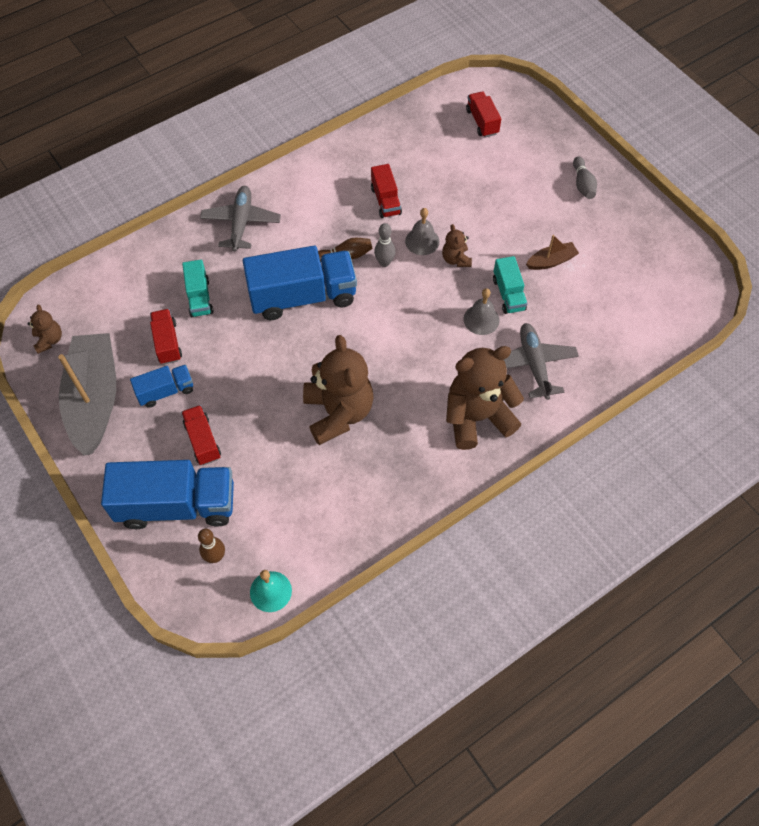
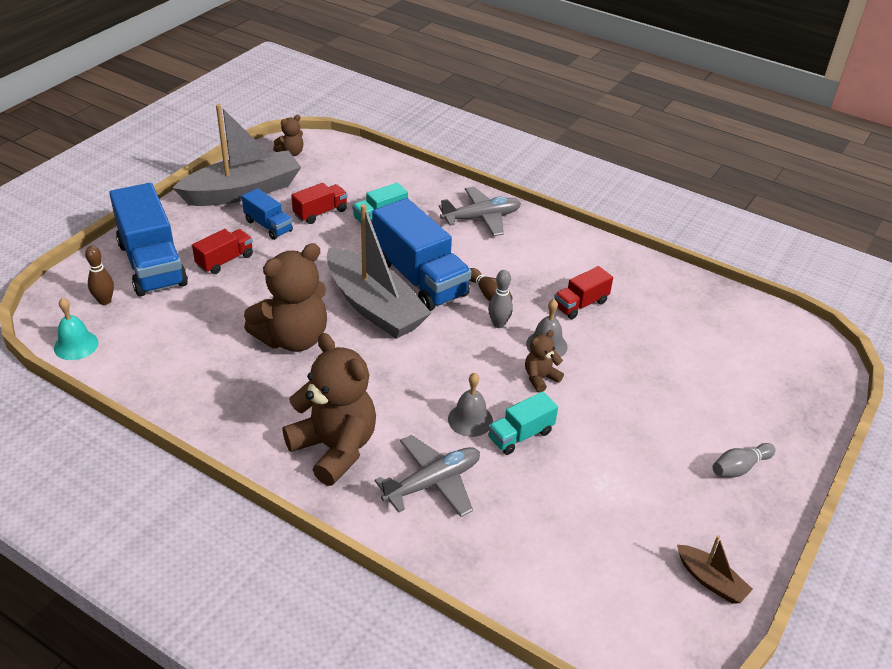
camera: 65 degrees right, 20 degrees down
(324, 341) = (374, 307): none -> grey boat
(482, 122) = (756, 352): red truck -> none
(551, 261) = (595, 464): brown boat -> brown boat (710, 581)

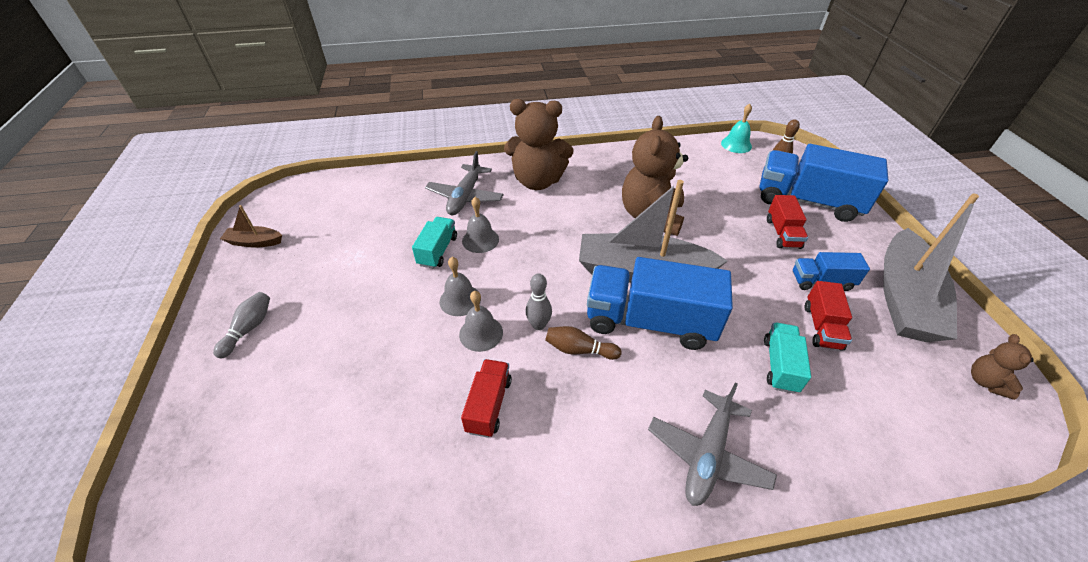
camera: 140 degrees right, 5 degrees up
(540, 378) = (460, 300): brown teddy bear -> grey bell

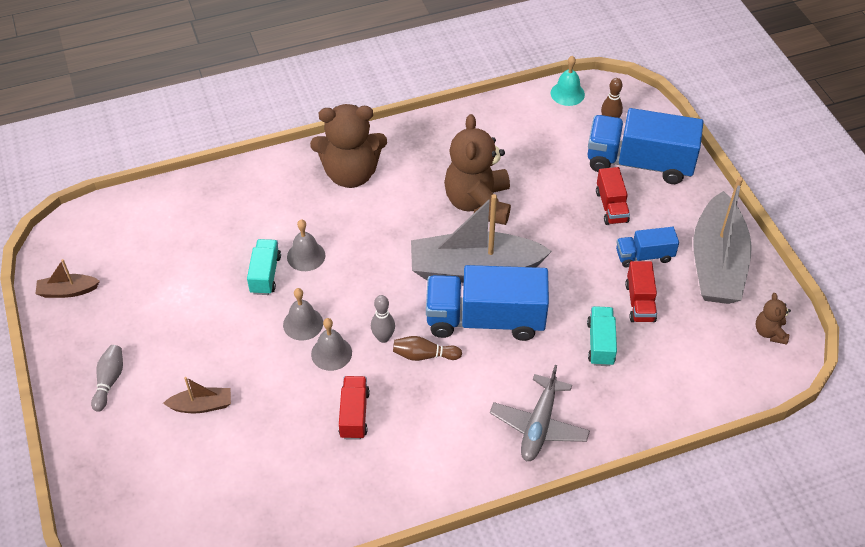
camera: 10 degrees left, 5 degrees up
(328, 368) = (201, 405): none -> brown boat
(465, 197) = (275, 205): grey plane -> none

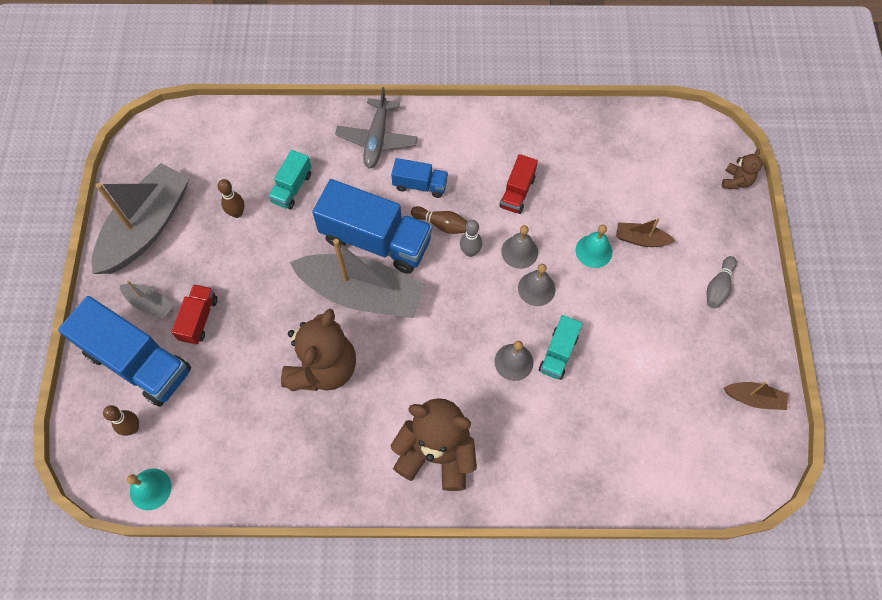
camera: 160 degrees left, 15 degrees up
(251, 378) = (593, 251): none -> turquoise bell
(539, 425) = (377, 139): grey plane -> grey plane turned 150 degrees clockwise
(640, 302) = (237, 213): red truck -> brown bowling pin
(644, 256) = (204, 256): blue truck -> blue truck (420, 185)
(663, 205) = (150, 303): none -> grey boat
(770, 332) = (152, 153): brown teddy bear -> brown teddy bear (736, 181)

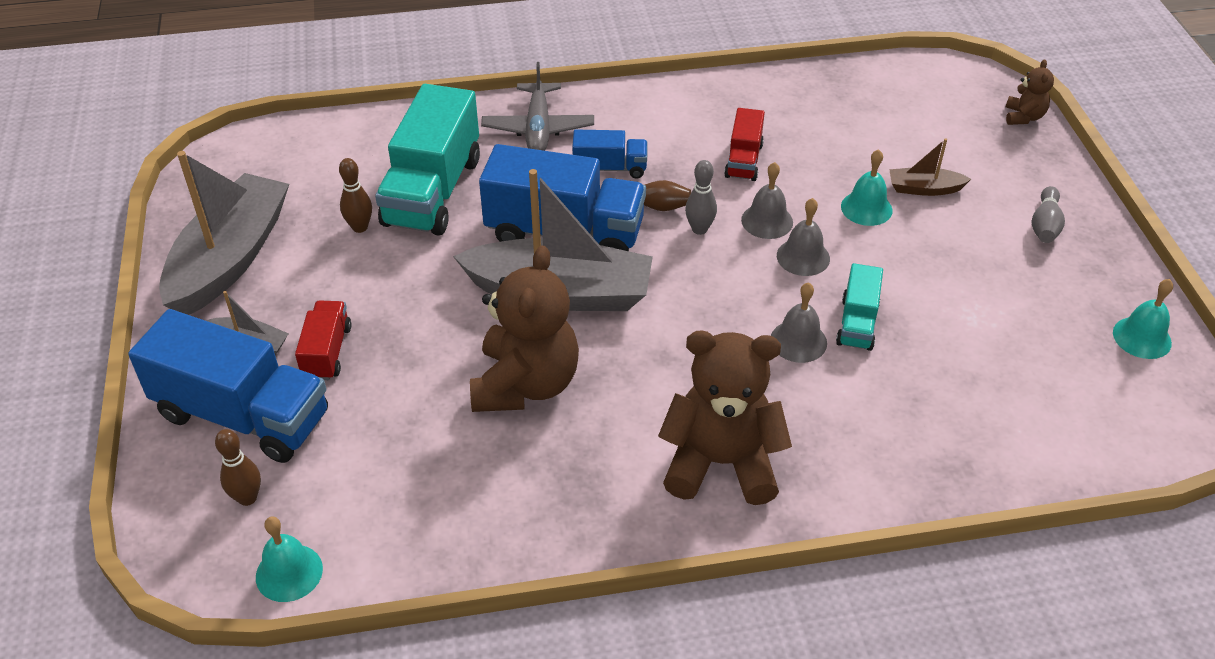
camera: 10 degrees left, 20 degrees down
(292, 188) = (432, 191): turquoise truck -> turquoise truck, size x1.98
(754, 398) = (1142, 337): brown boat -> turquoise bell

